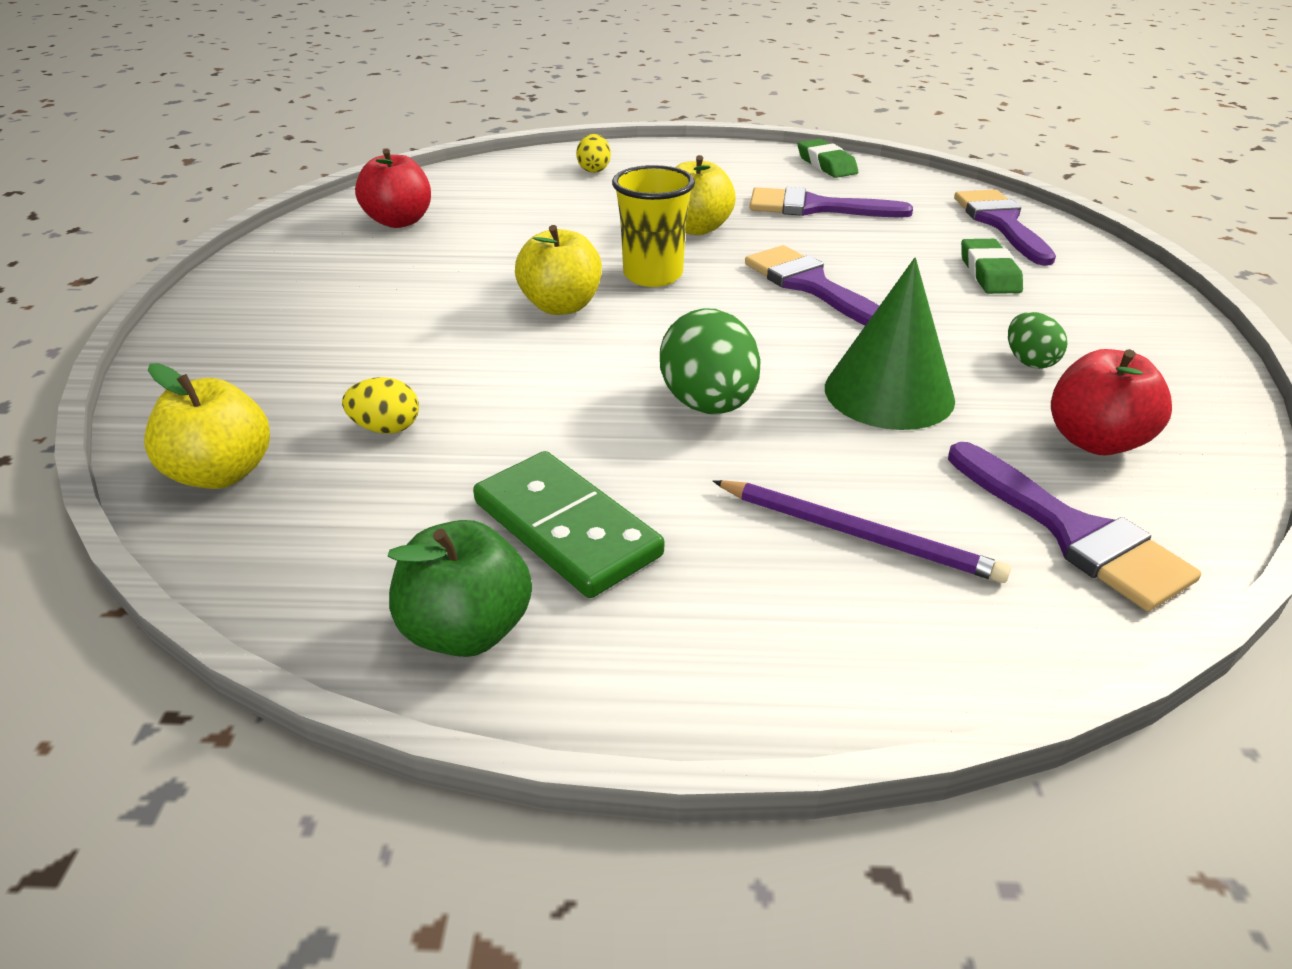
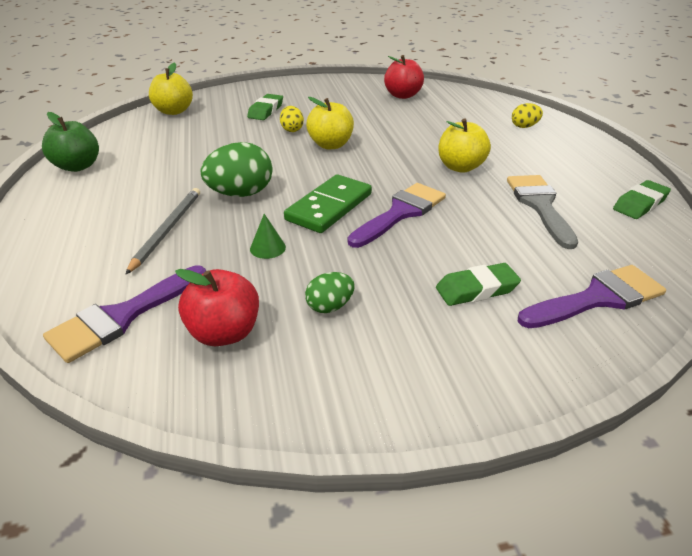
camera: 75 degrees right, 0 degrees up
(343, 352) = (266, 111): none -> green eraser
(386, 428) = (207, 130): yellow egg -> yellow egg (292, 130)
(567, 528) = (137, 174): green domino -> green domino (329, 207)
(653, 275) = (382, 162): yellow cup -> none
(815, 207) = (540, 205): purple brush -> grey brush
(817, 487) = (167, 230): none -> grey pencil
(858, 534) = (126, 244): purple pencil -> none
(889, 393) = (267, 248): green cone -> green cone, size x0.44

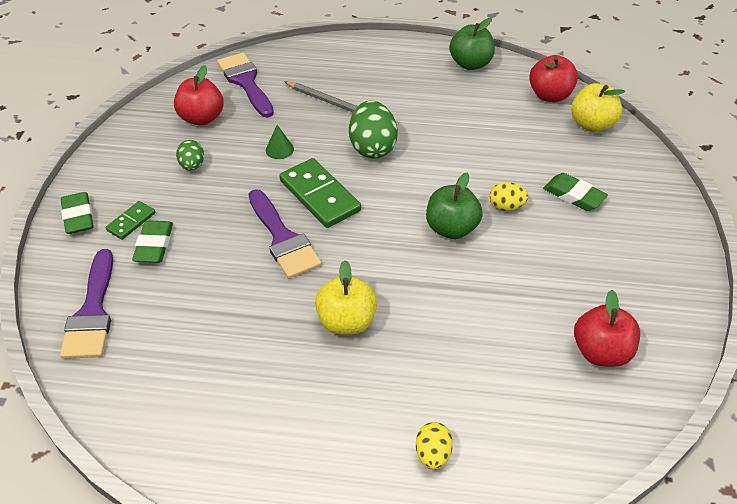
camera: 110 degrees right, 10 degrees up
(133, 128) = (550, 95): none -> red apple
(330, 145) = (451, 228): yellow apple -> green apple
(459, 322) = (131, 222): none -> green domino
(540, 205) = (233, 351): grey brush -> none
(639, 204) = (181, 449): green eraser -> green eraser (78, 216)

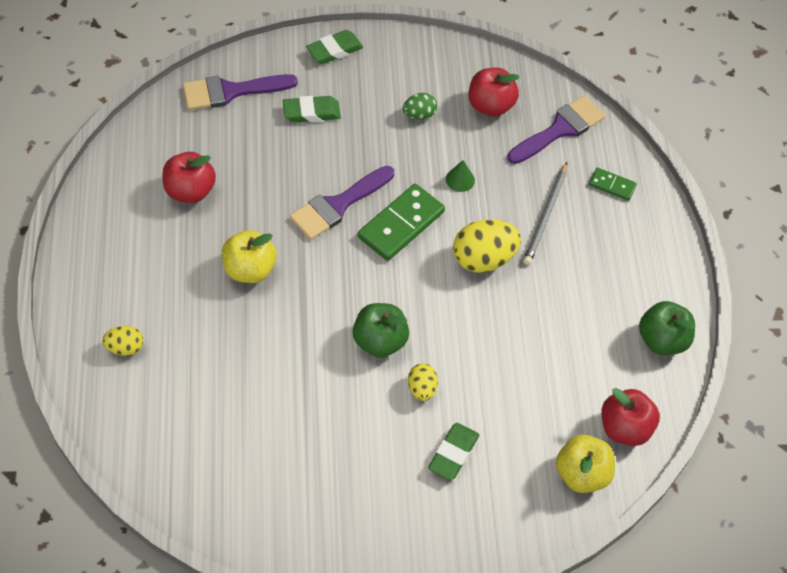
camera: 75 degrees right, 10 degrees up
(131, 222) = (336, 89): green domino -> green domino (612, 185)
(372, 147) = (483, 259): green egg -> yellow egg
(601, 352) = (245, 475): red apple -> red apple (190, 191)

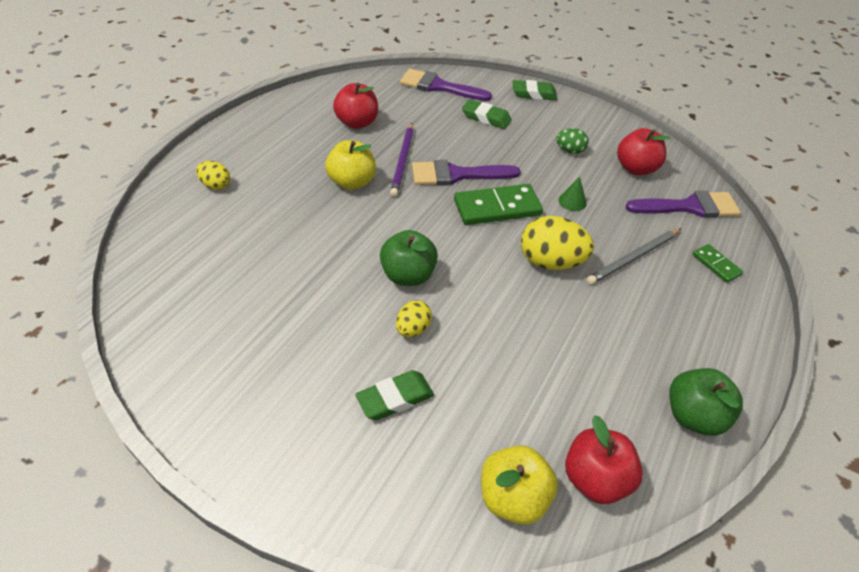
camera: 35 degrees right, 10 degrees down
(275, 216) = (402, 161): none -> purple pencil

